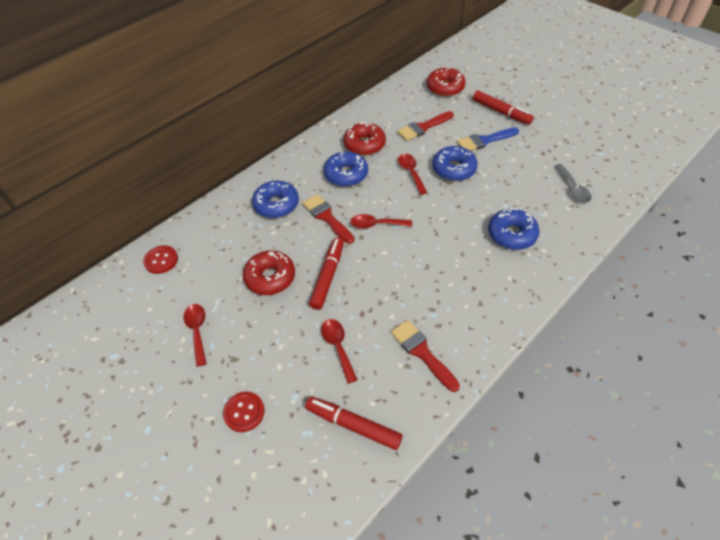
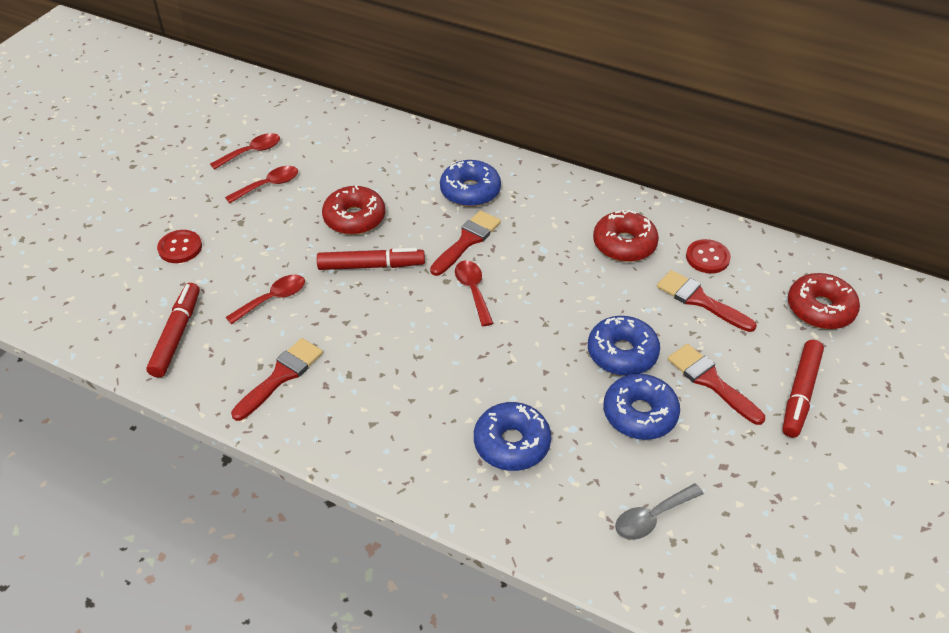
camera: 70 degrees right, 5 degrees down
(161, 260) = (352, 130): red button -> red button (707, 258)
(346, 174) = (553, 240): blue donut -> blue donut (639, 414)
(411, 172) = (590, 306): red spoon -> red spoon (252, 152)
(484, 140) = (710, 381): blue brush -> red brush

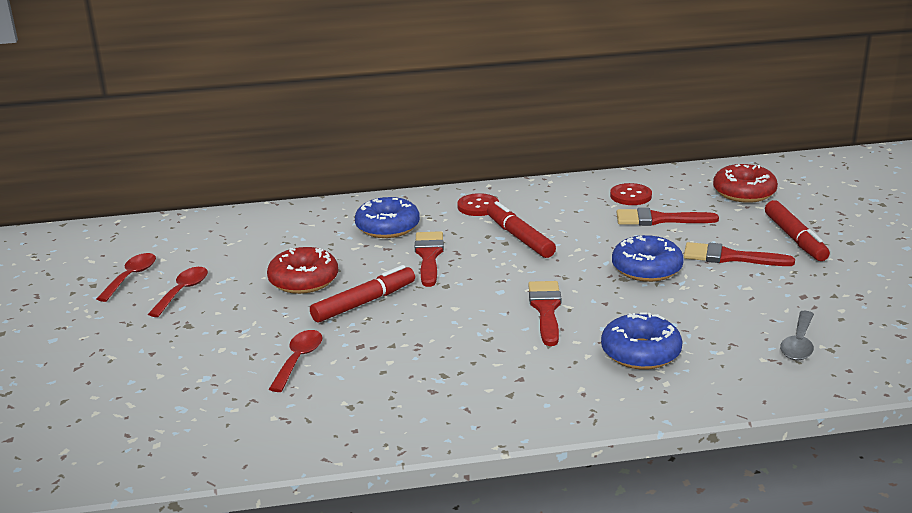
camera: 35 degrees left, 20 degrees down
(177, 335) = (231, 424): red marker -> red marker (520, 237)
(180, 248) = (146, 366): red button -> red button (478, 206)
(281, 376) = (381, 403): red brush -> red brush (546, 309)
(473, 290) = (477, 282): red spoon -> none
(624, 244) = (559, 211): red donut -> none
(639, 414) = (708, 295): blue donut -> none

